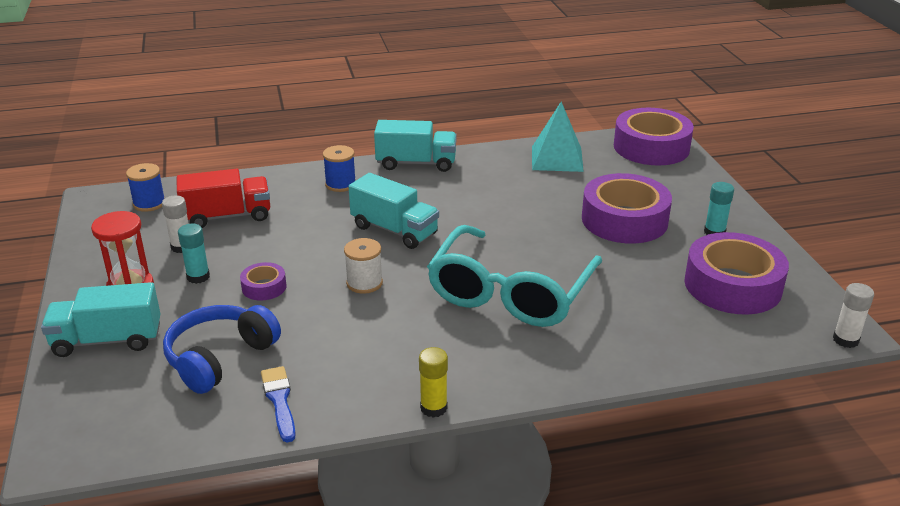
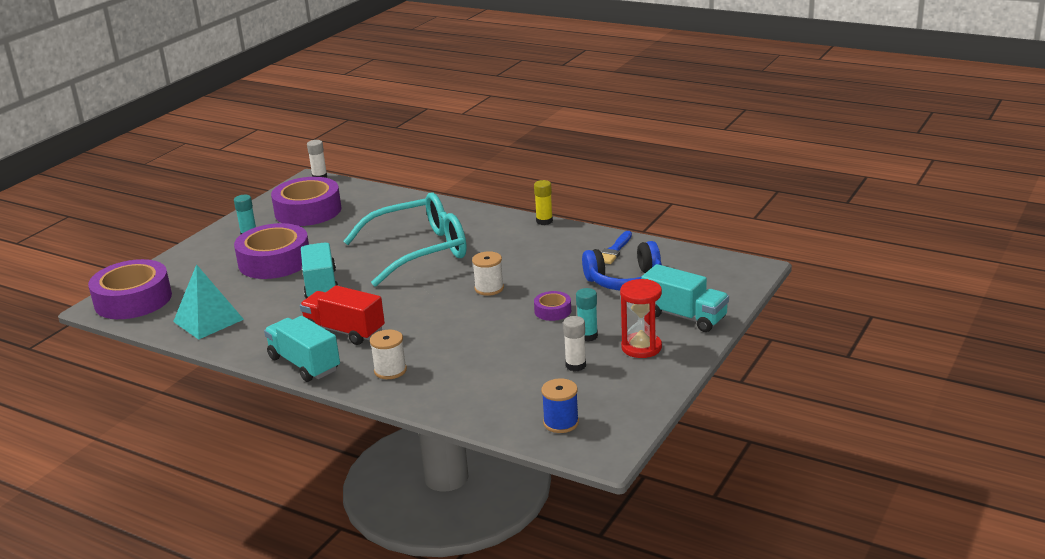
camera: 135 degrees left, 5 degrees down
(227, 216) = (513, 379): red truck -> red truck (344, 331)
(340, 184) = (390, 370): blue spool -> white spool
(394, 230) = (416, 314): turquoise truck -> turquoise truck (321, 285)

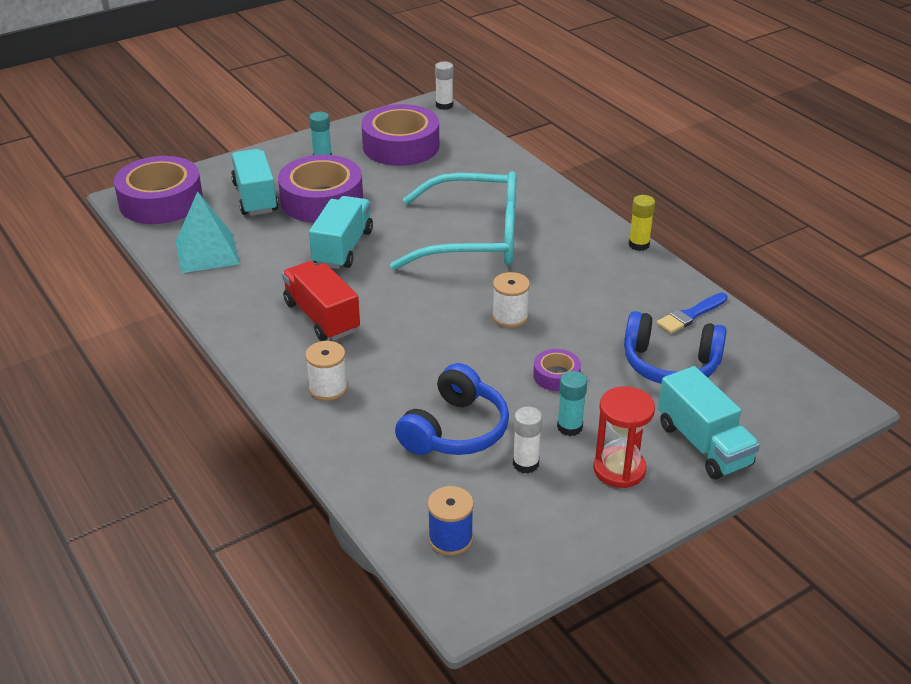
camera: 25 degrees right, 10 degrees up
(304, 364) = (253, 345): turquoise truck -> turquoise truck (255, 197)
(509, 363) = (455, 430): none -> blue headphones

